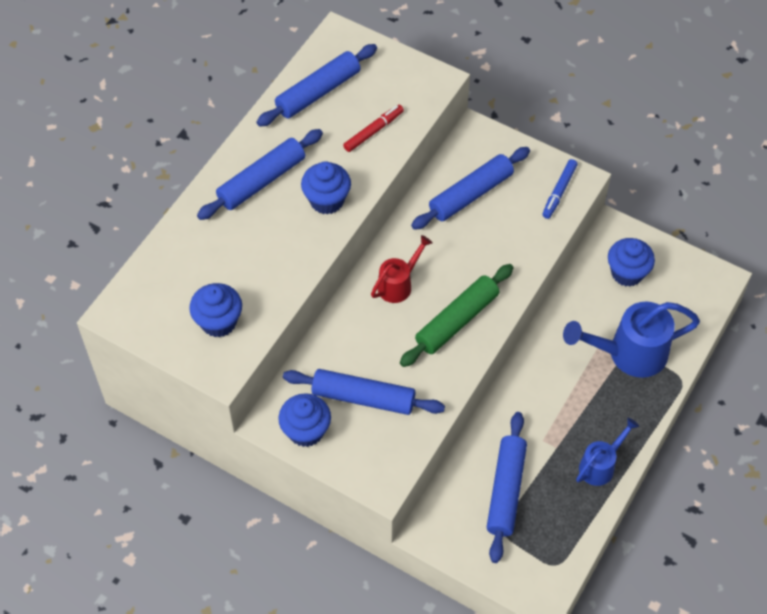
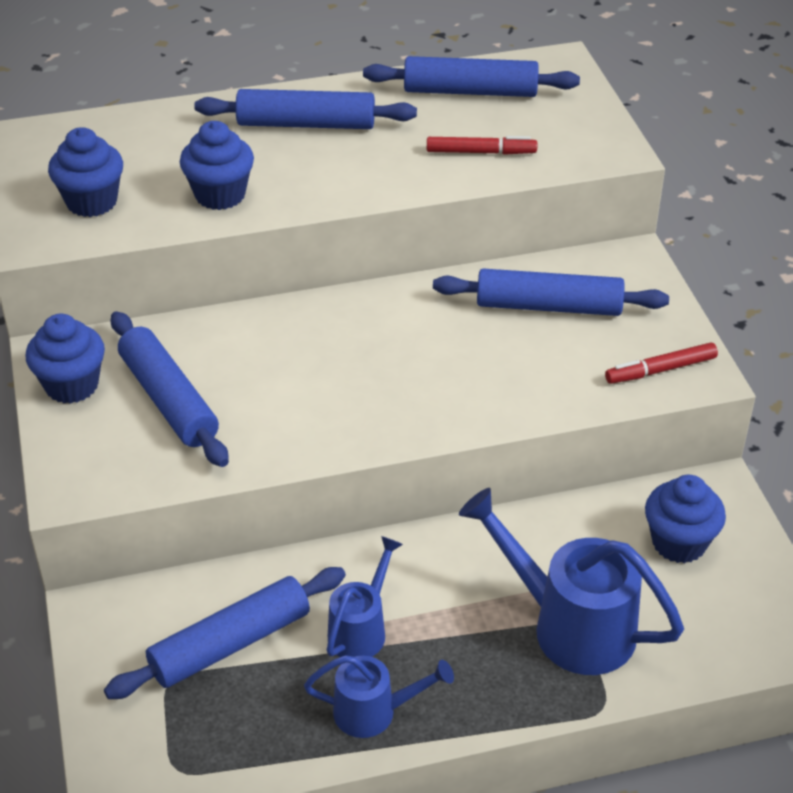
camera: 45 degrees right, 15 degrees down
(327, 200) = (345, 176): blue cupcake -> blue cupcake (220, 195)
(398, 284) = (352, 330): red watering can -> none
(456, 320) = (367, 404): green rolling pin -> none
(550, 433) = (361, 629): none -> blue watering can
(559, 192) = (660, 370): blue marker -> red marker

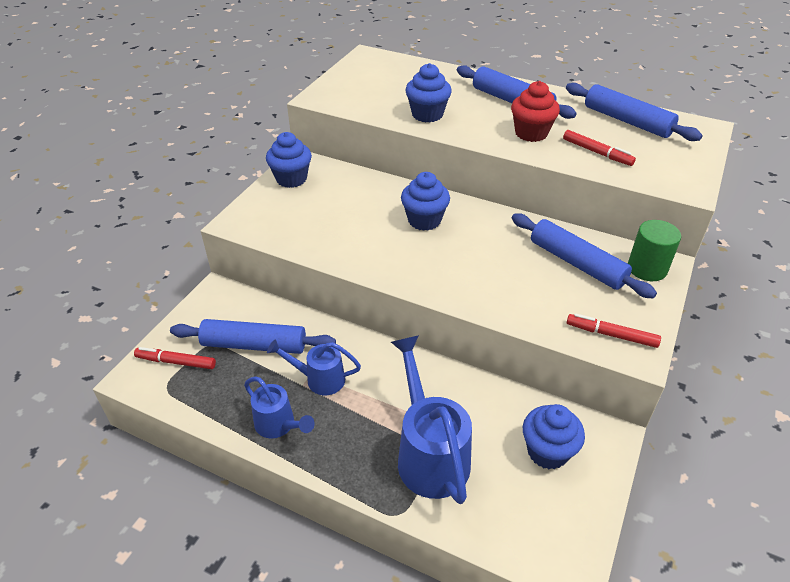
camera: 40 degrees right, 0 degrees up
(92, 202) = (364, 93): blue cupcake -> blue cupcake (424, 220)
(150, 732) = (176, 362): none -> red marker
(169, 399) = (324, 207): blue rolling pin -> none
(361, 629) = (319, 379): blue watering can -> blue watering can turned 150 degrees counterclockwise
(379, 161) = (531, 133): none -> red cupcake
(623, 272) = (647, 268): none -> green cylinder

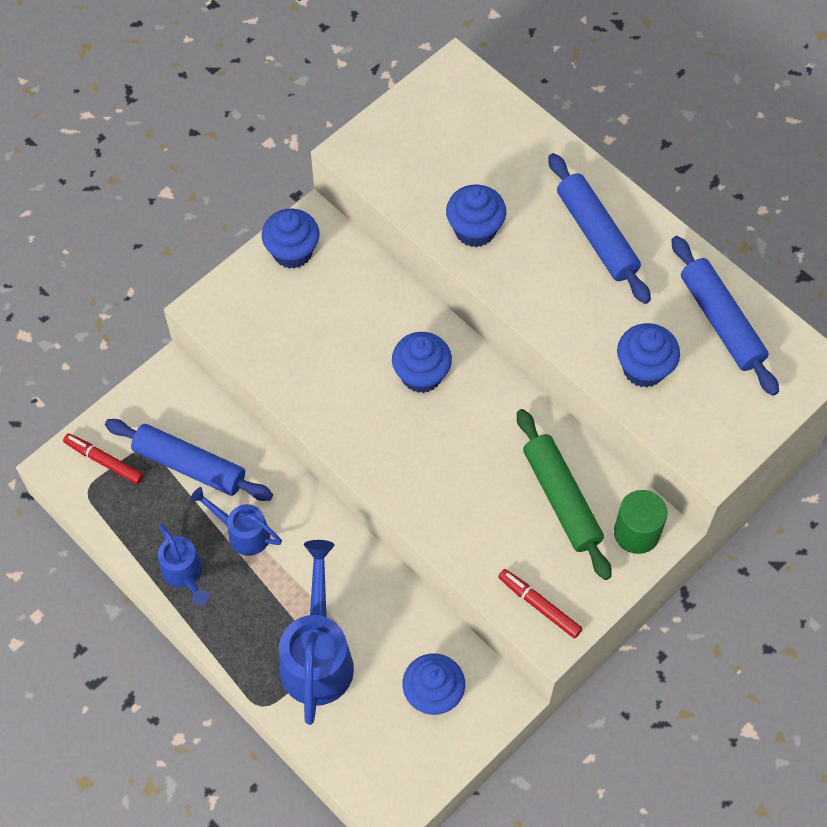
camera: 20 degrees right, 20 degrees up
(531, 133) = (584, 307): red cupcake -> none
(576, 263) = (561, 499): blue rolling pin -> green rolling pin
(597, 152) = (644, 369): red marker -> blue cupcake

